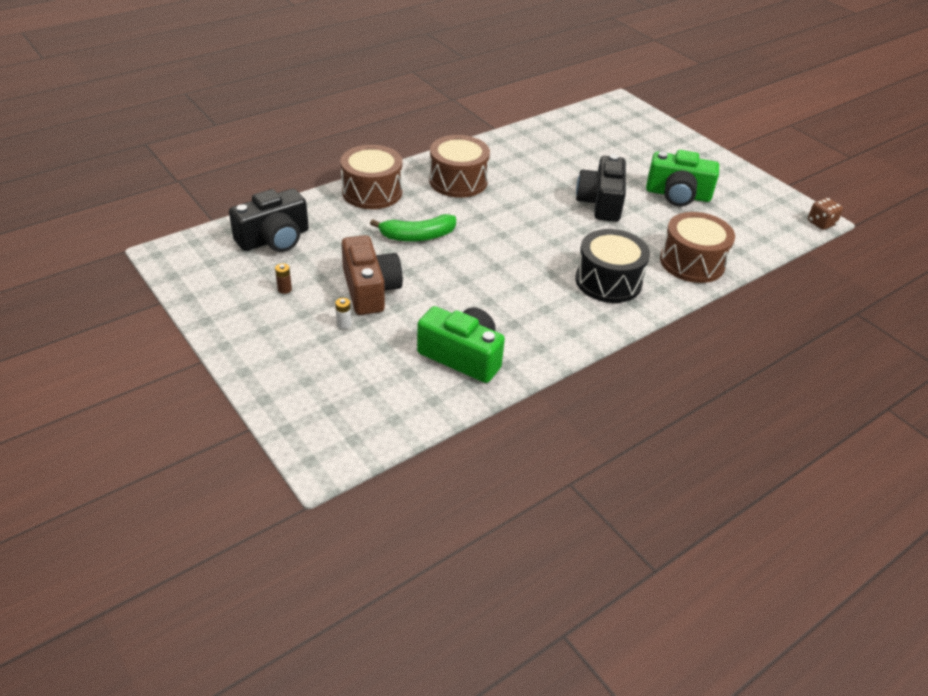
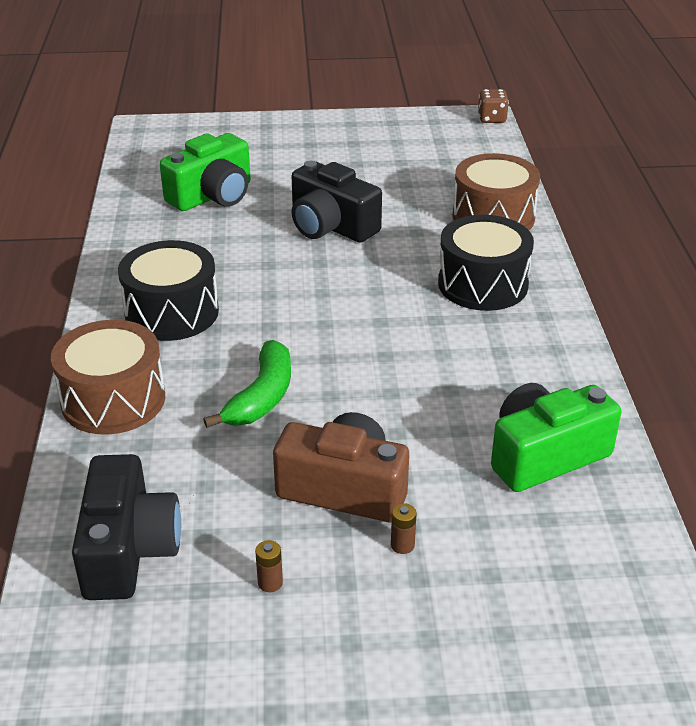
camera: 55 degrees left, 5 degrees down
(344, 324) = (402, 545): white battery -> brown battery
(458, 181) = (172, 312): brown drum -> black drum
(678, 195) = (366, 172): green camera -> green camera (212, 195)

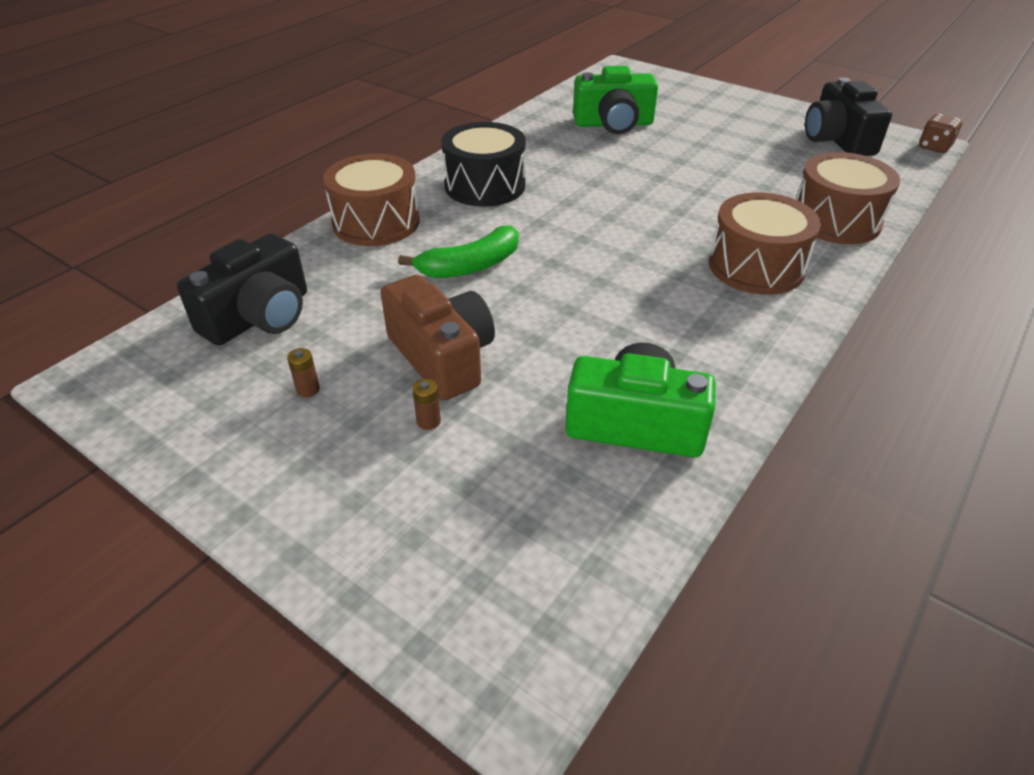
camera: 40 degrees right, 5 degrees up
(331, 226) = (678, 175): black camera -> black camera (837, 140)
(482, 284) = (756, 266): black drum -> brown drum

